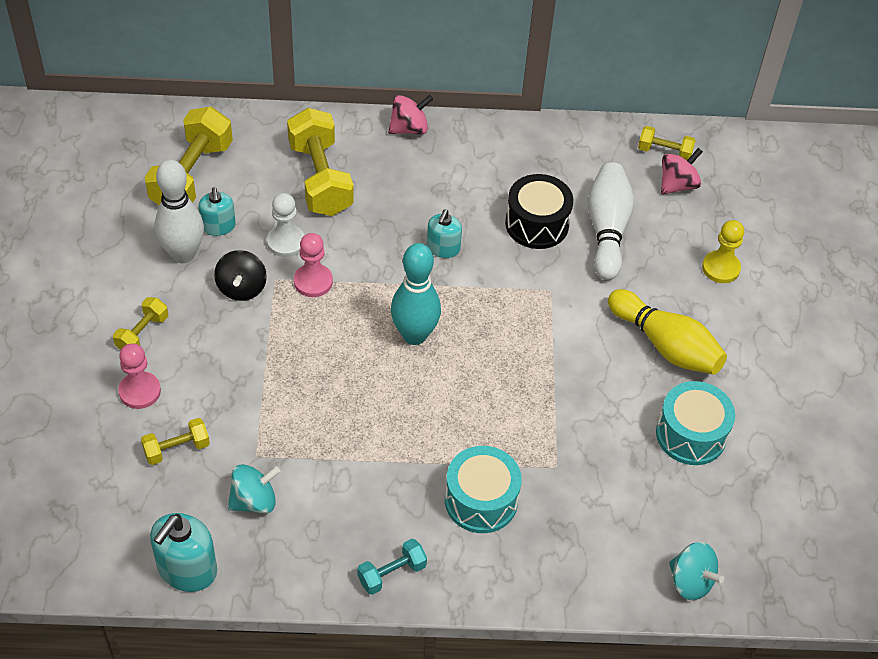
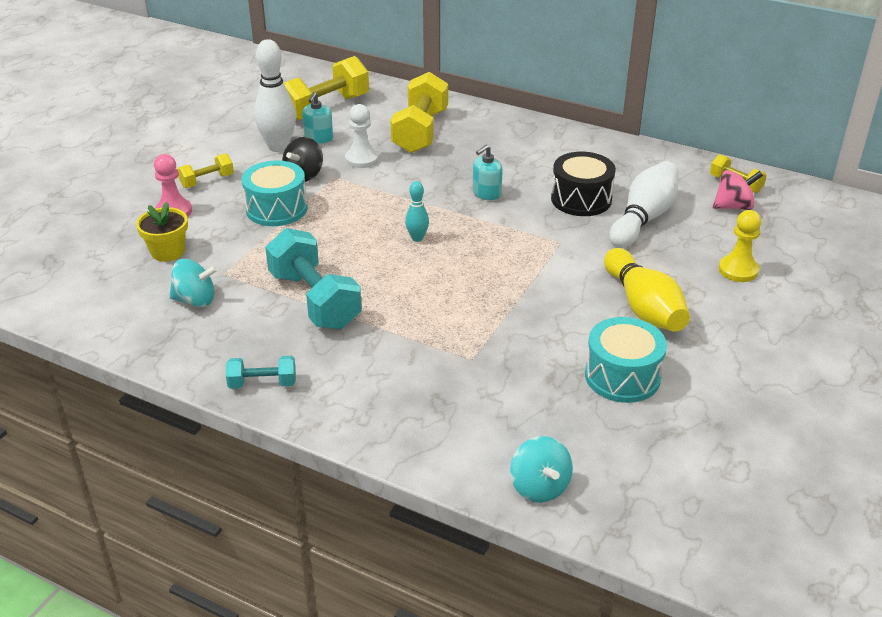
camera: 30 degrees right, 15 degrees down
(177, 449) = (168, 252): yellow dumbbell -> yellow flower pot
(187, 569) = (104, 325): turquoise soap dispenser -> none
(313, 282) = (362, 186): pink pawn -> none
(370, 454) = (314, 300): none -> turquoise dumbbell
(409, 128) = (516, 121): pink spinning top -> none
(414, 335) = (417, 238): turquoise bowling pin -> turquoise bowling pin, size x0.51
(481, 500) = (383, 360): turquoise drum -> turquoise drum (276, 209)

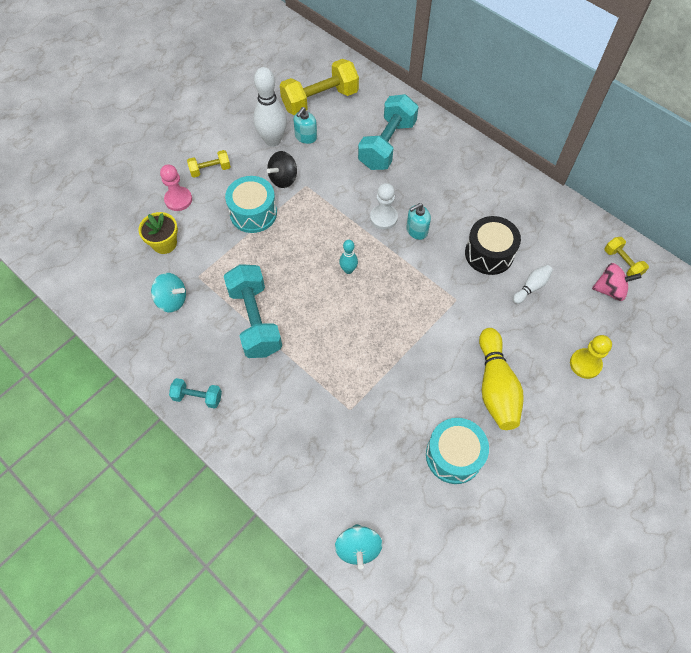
camera: 15 degrees right, 25 degrees up
(361, 159) = (332, 169): white pawn -> white pawn (383, 218)
(420, 131) = (387, 144): yellow dumbbell -> turquoise dumbbell
(643, 218) = (531, 287): white bowling pin -> white bowling pin, size x0.51

